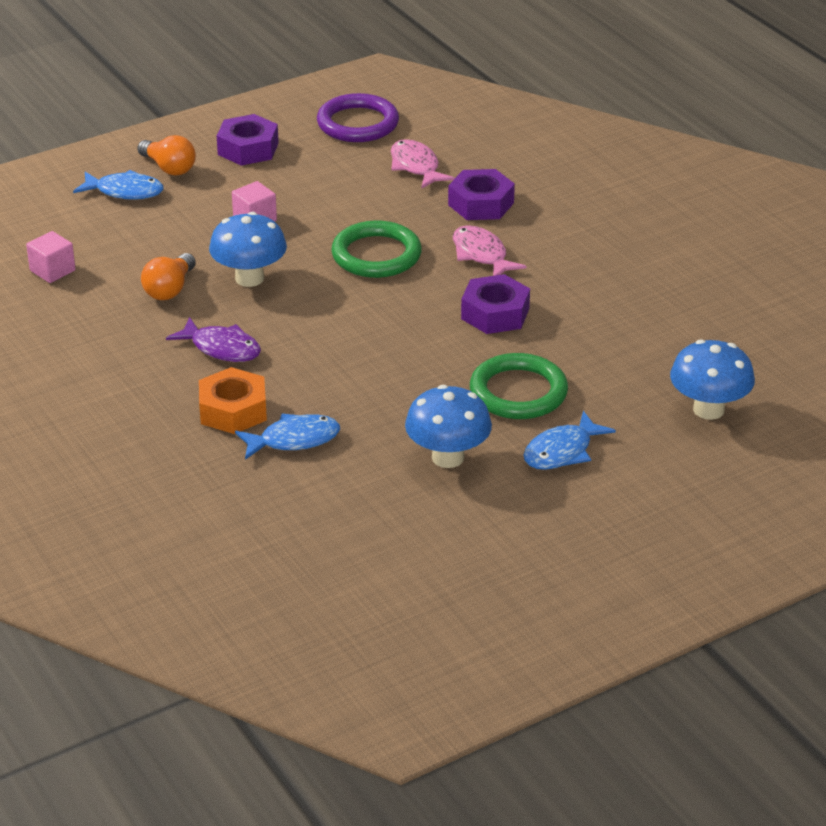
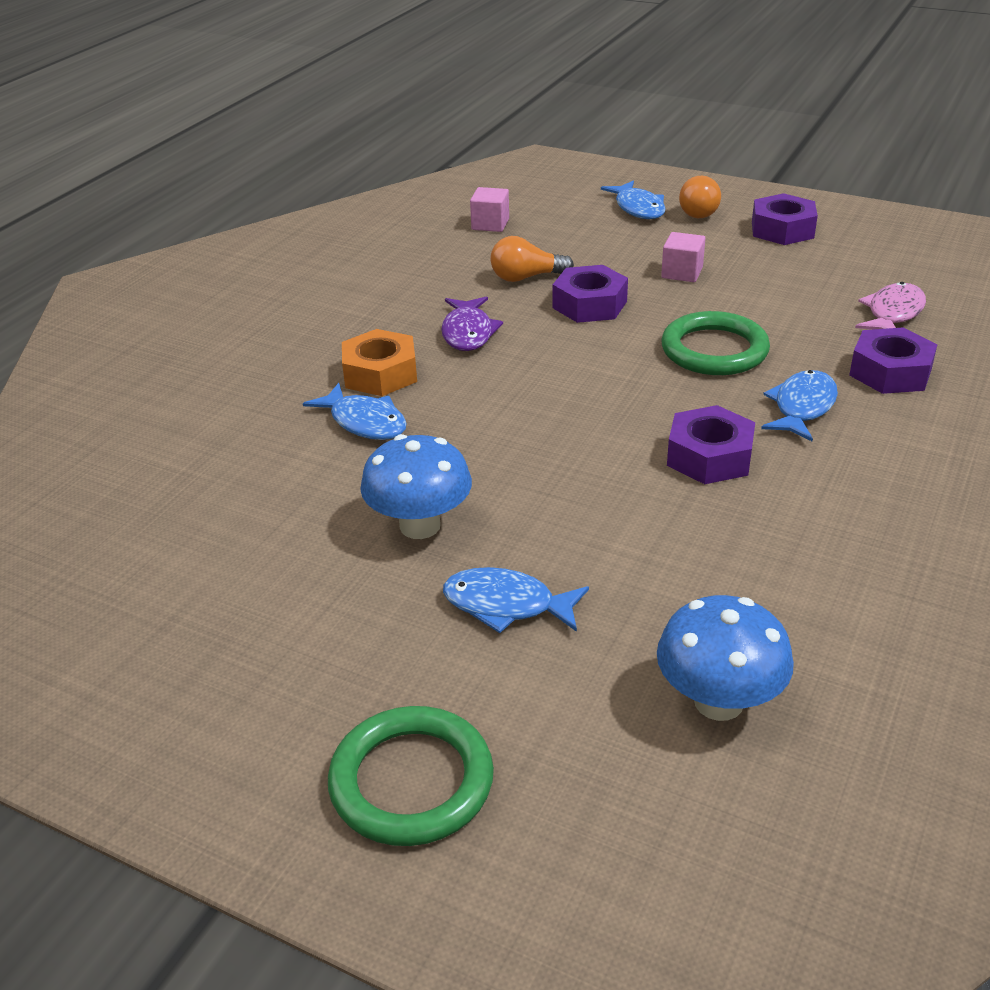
camera: 60 degrees right, 0 degrees up
(249, 278) = (589, 304): blue mushroom -> purple nut
(358, 123) = (910, 259): purple ring -> none
(481, 254) = (802, 407): pink fish -> blue fish
(518, 392) = (585, 528): green ring -> green ring (411, 781)

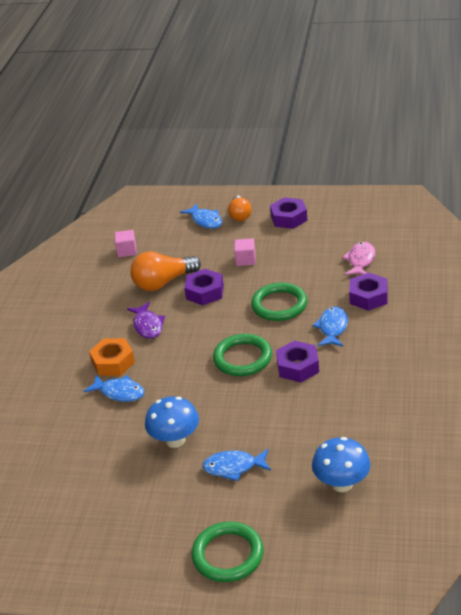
camera: 15 degrees left, 0 degrees up
(526, 277) = (163, 283): orange light bulb -> orange light bulb, size x1.56
(610, 418) = (242, 358): none -> green ring

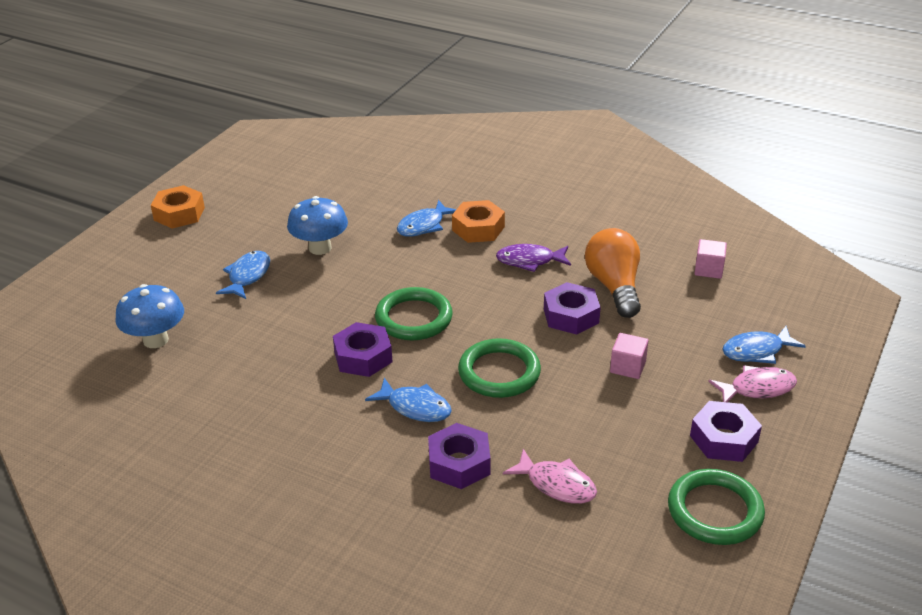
camera: 105 degrees right, 0 degrees up
(157, 562) = (179, 214): none -> orange nut
(228, 555) = (146, 251): green ring -> green ring (715, 511)
(240, 215) = (757, 388): orange light bulb -> pink fish

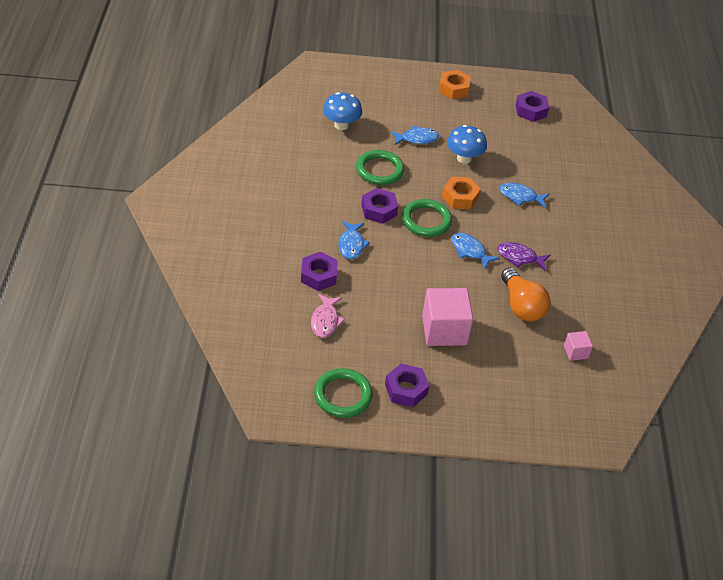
camera: 60 degrees right, 10 degrees up
(478, 228) = (536, 223): orange nut -> orange nut (460, 197)
(499, 372) = (402, 272): green ring -> green ring (379, 170)
(529, 261) = (519, 257): purple fish -> purple fish turned 45 degrees counterclockwise
(571, 315) = (476, 291): purple nut -> purple nut (531, 110)
(614, 286) = (521, 306): orange light bulb -> orange light bulb turned 105 degrees clockwise
(627, 367) = (444, 330): pink cube -> pink cube, size x2.05
(756, 351) = (501, 393): blue fish -> blue fish (470, 251)
(757, 388) = (463, 399): pink fish -> none

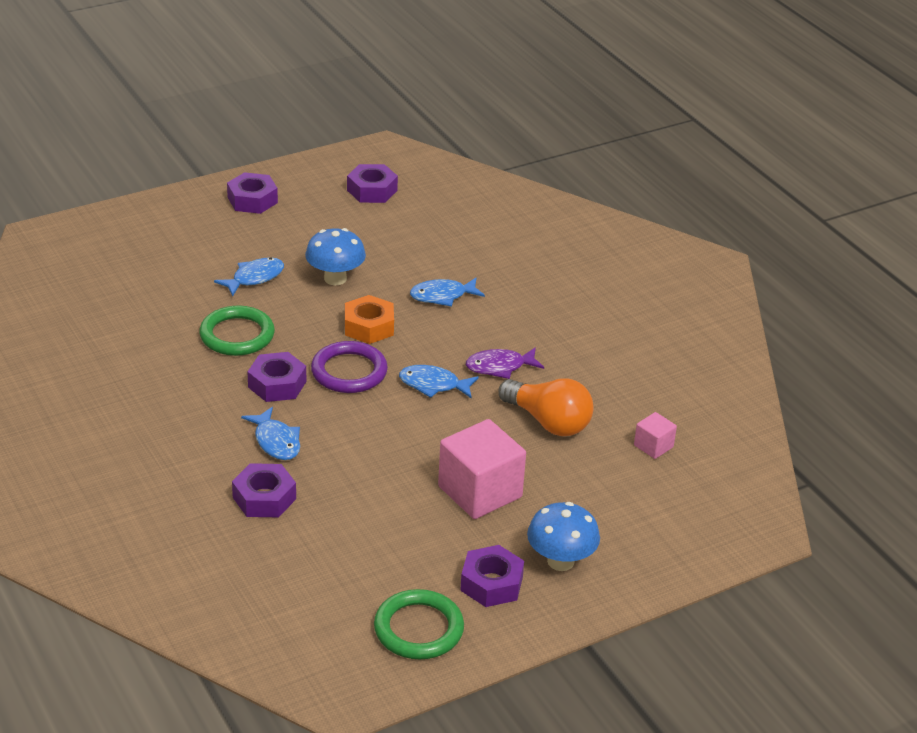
camera: 30 degrees left, 10 degrees down
(325, 320) = (320, 549): pink fish -> none
(341, 125) = (138, 300): blue mushroom -> blue mushroom (560, 561)
(426, 220) = (349, 371): green ring -> purple ring
(453, 89) = (252, 200): orange nut -> purple nut

